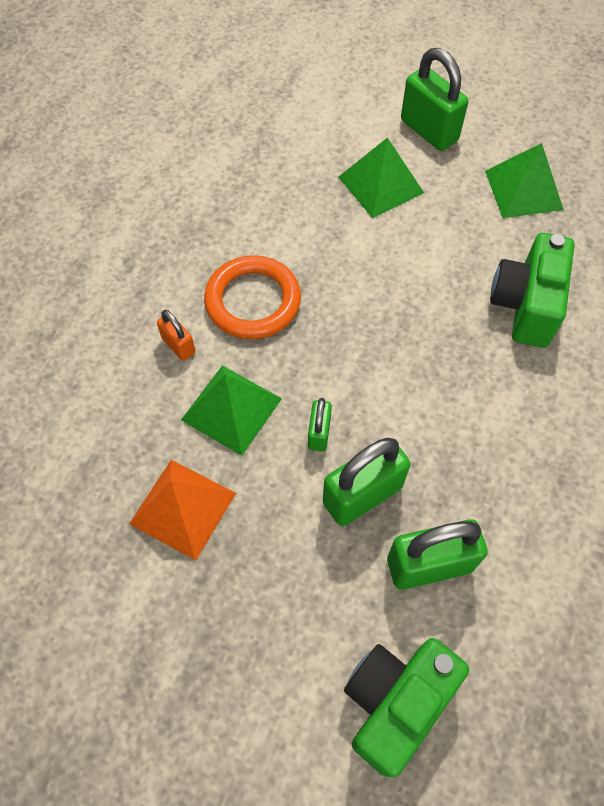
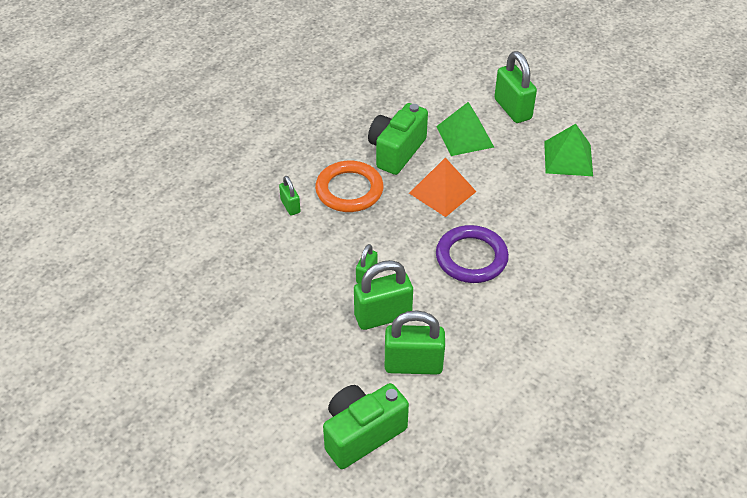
camera: 15 degrees right, 15 degrees down
(178, 346) = (290, 206): orange padlock -> green padlock
(183, 508) = (262, 298): orange pyramid -> orange pyramid (442, 192)
(231, 409) = (313, 249): green pyramid -> none
(450, 371) = (471, 257): none -> purple ring
(525, 305) = (540, 229): green camera -> green camera (396, 151)

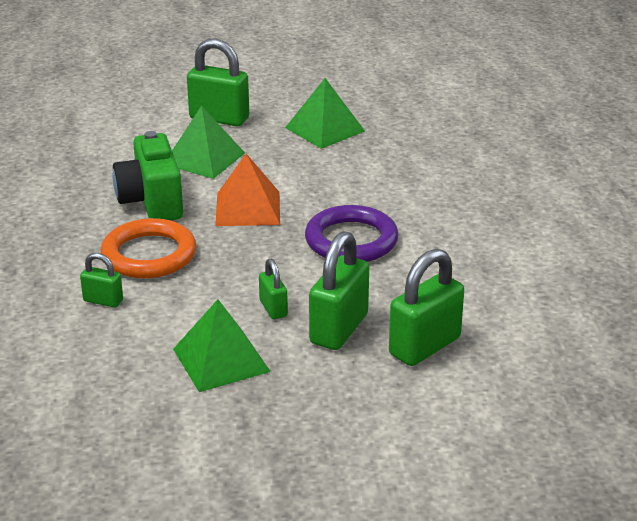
camera: 45 degrees left, 15 degrees down
(299, 290) = (221, 360): none -> green pyramid
(362, 434) = (462, 427): green camera -> none

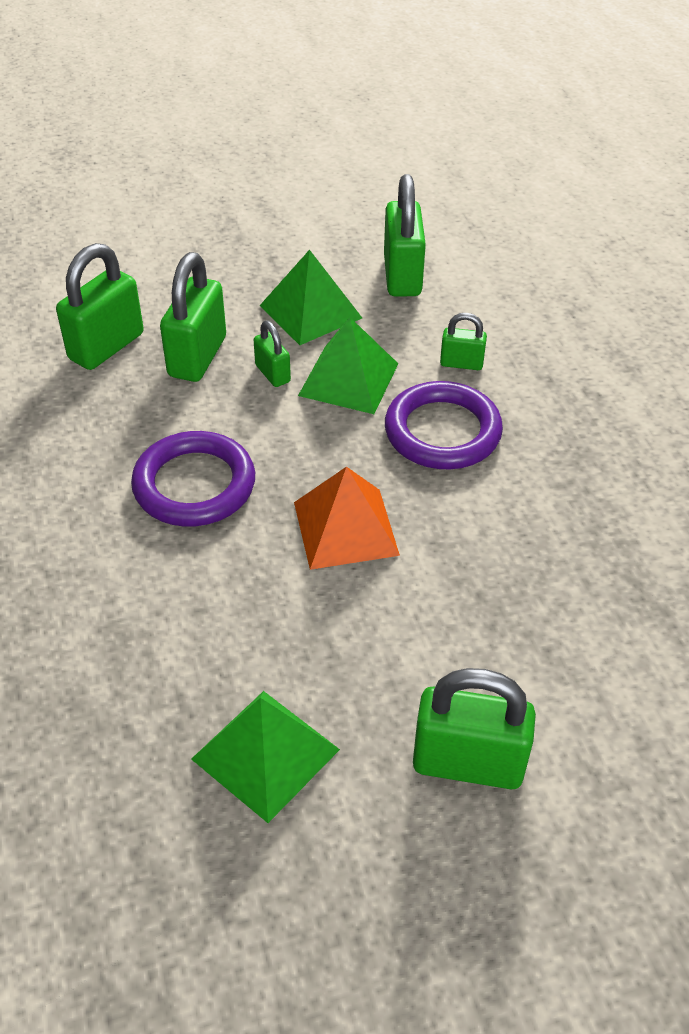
camera: 170 degrees right, 15 degrees up
(112, 387) = (402, 276): none -> green padlock
(149, 255) = (442, 431): orange ring -> purple ring
(151, 201) = (484, 525): green camera -> none
(204, 158) = (449, 636): green pyramid -> green pyramid (349, 379)

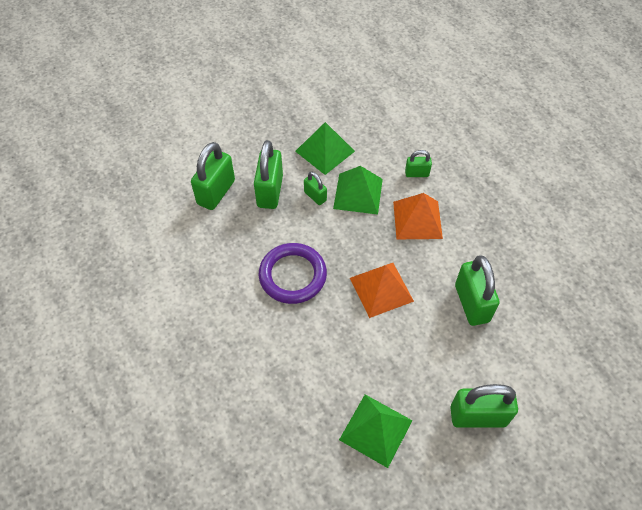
camera: 10 degrees left, 10 degrees up
(402, 276) = (370, 119): green padlock -> green padlock (471, 303)
(442, 431) = (417, 220): purple ring -> orange pyramid

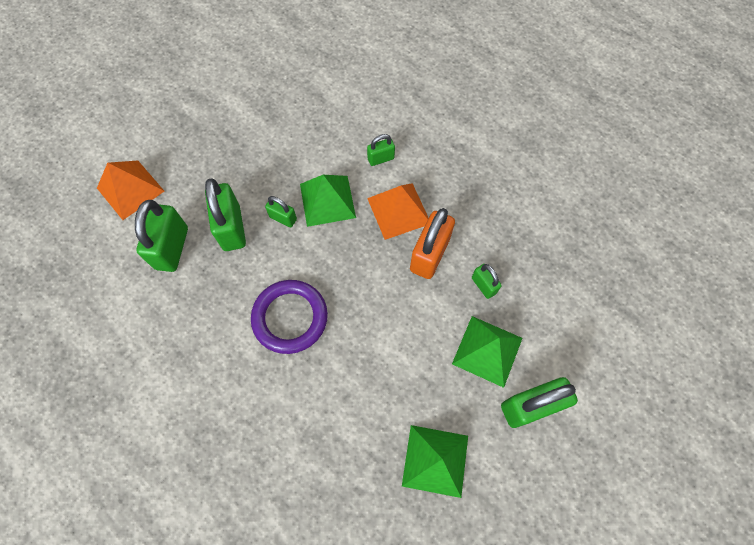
camera: 20 degrees left, 10 degrees up
(324, 151) = (275, 162): green pyramid -> green pyramid (487, 351)
(381, 289) = (388, 301): orange pyramid -> orange pyramid (130, 189)
(431, 263) = (429, 255): none -> orange padlock
(471, 303) = (483, 285): green padlock -> green padlock, size x0.53

